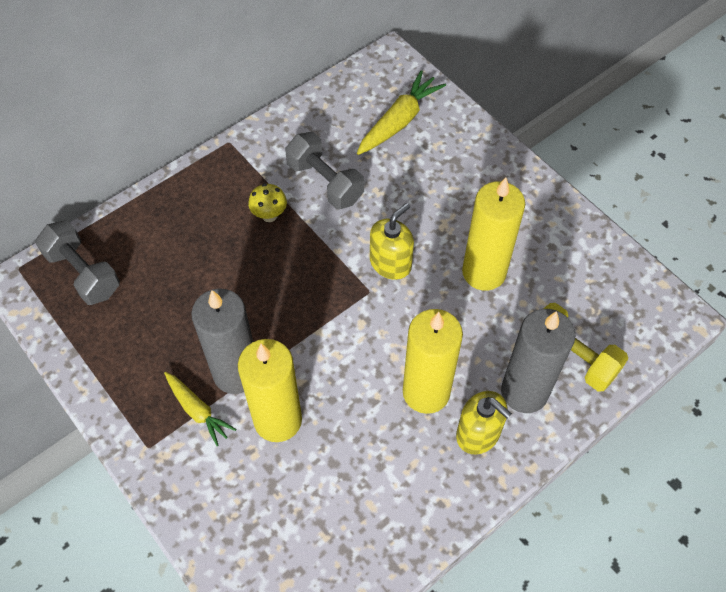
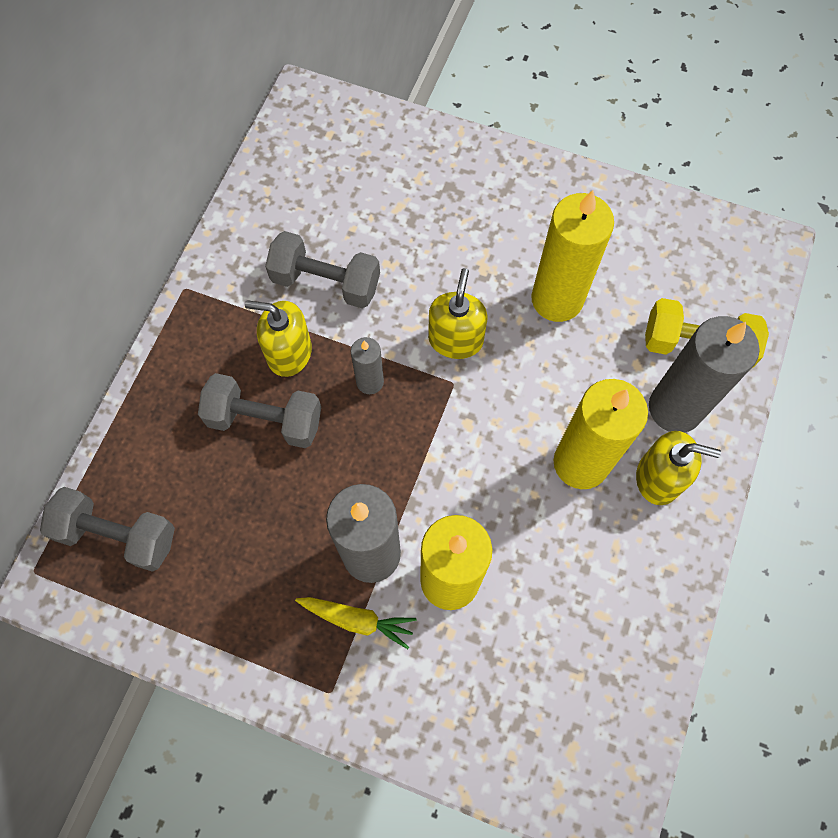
camera: 30 degrees left, 10 degrees up
(224, 250) = (265, 420): none -> grey dumbbell
(269, 215) = (289, 353): yellow mushroom -> yellow soap dispenser
(311, 261) = (370, 382): none -> grey candle
(399, 121) = (361, 170): yellow carrot -> none

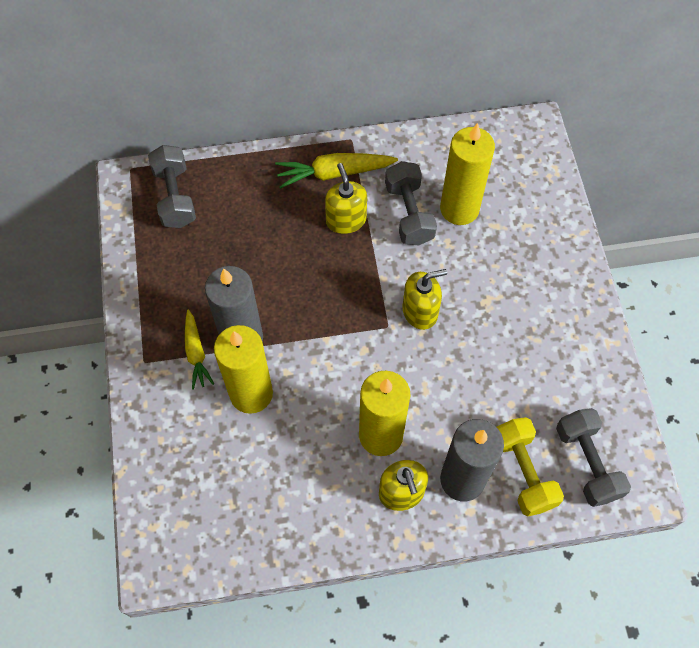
camera: 60 degrees right, 5 degrees down
(217, 331) = (334, 173): none -> yellow carrot
(265, 420) = (293, 232): grey dumbbell -> grey dumbbell (587, 463)
(370, 382) = (356, 276): grey candle -> none
(557, 299) = (494, 360): yellow candle -> yellow candle (459, 209)

